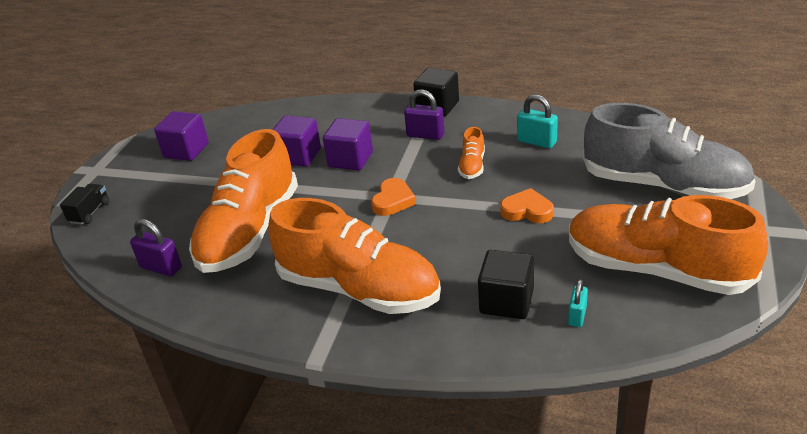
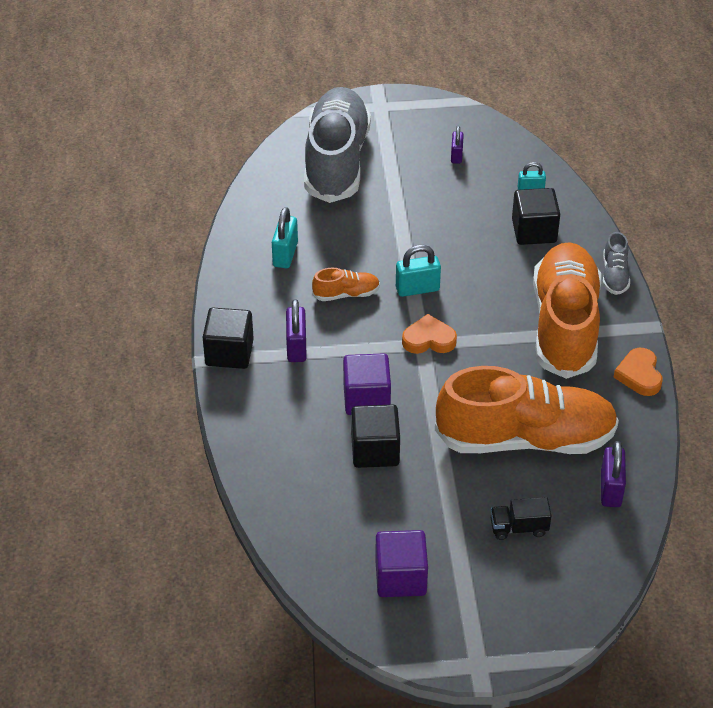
camera: 115 degrees left, 10 degrees up
(90, 212) = (559, 614): black truck -> black truck (519, 528)
(298, 156) = (375, 450): purple cube -> black cube
(407, 348) = (614, 275): none -> grey shoe
(458, 205) = (417, 289): none -> turquoise padlock
(527, 211) = (408, 240): orange heart -> orange heart (639, 375)
(656, 269) = (456, 155): orange shoe -> purple padlock

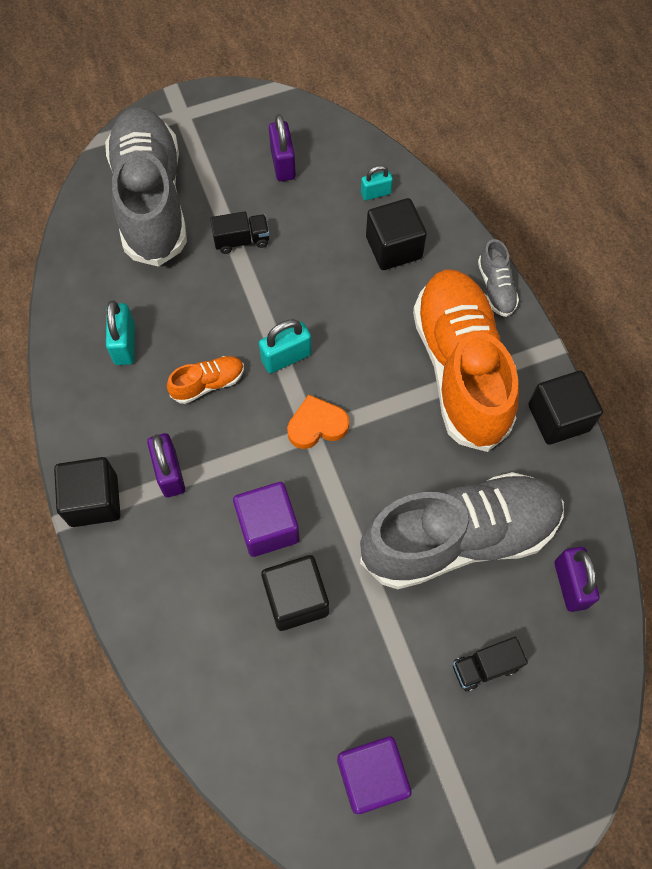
camera: 15 degrees left, 20 degrees up
(404, 202) = (241, 240): none -> black truck
(456, 155) = (283, 164): purple padlock -> purple padlock, size x1.53
(525, 438) = (459, 537): orange shoe -> grey shoe
(639, 375) = (558, 418): orange heart -> black cube

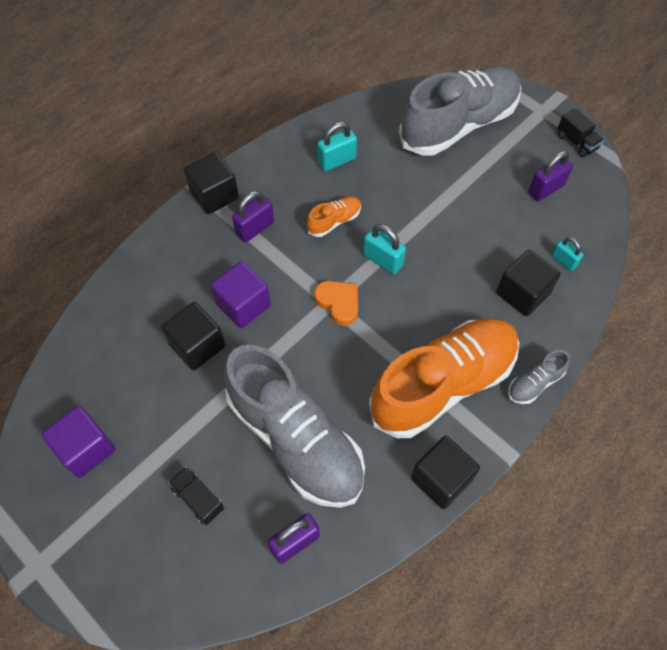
camera: 65 degrees right, 5 degrees down
(208, 384) = (334, 221): orange shoe -> orange shoe turned 75 degrees counterclockwise
(241, 240) = (462, 191): black truck -> black truck (576, 142)

